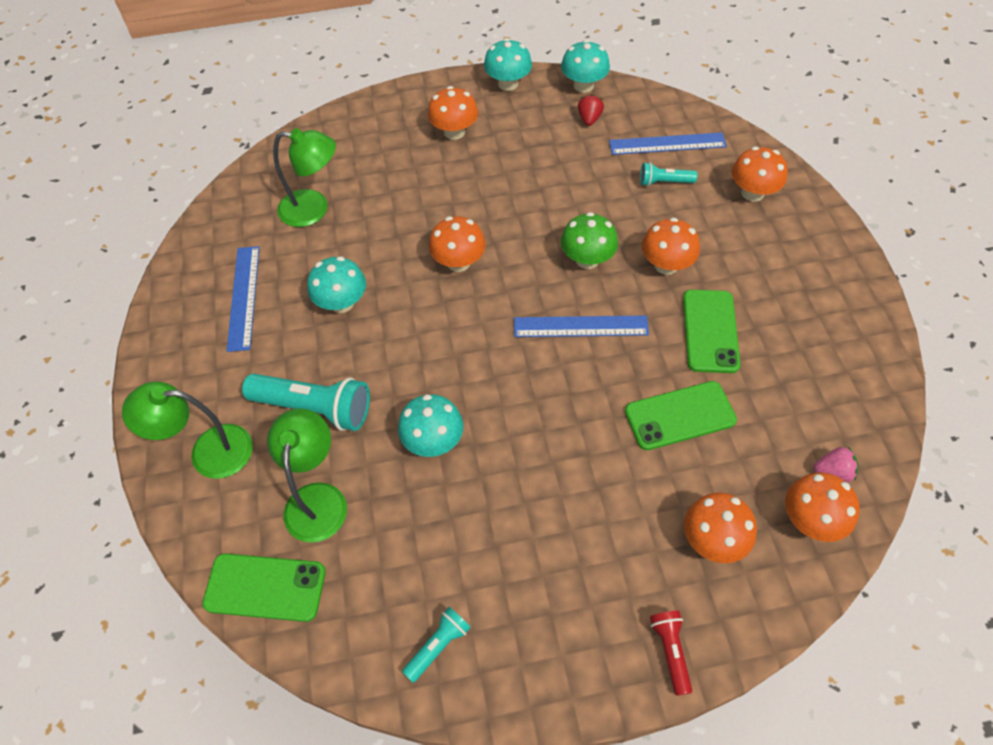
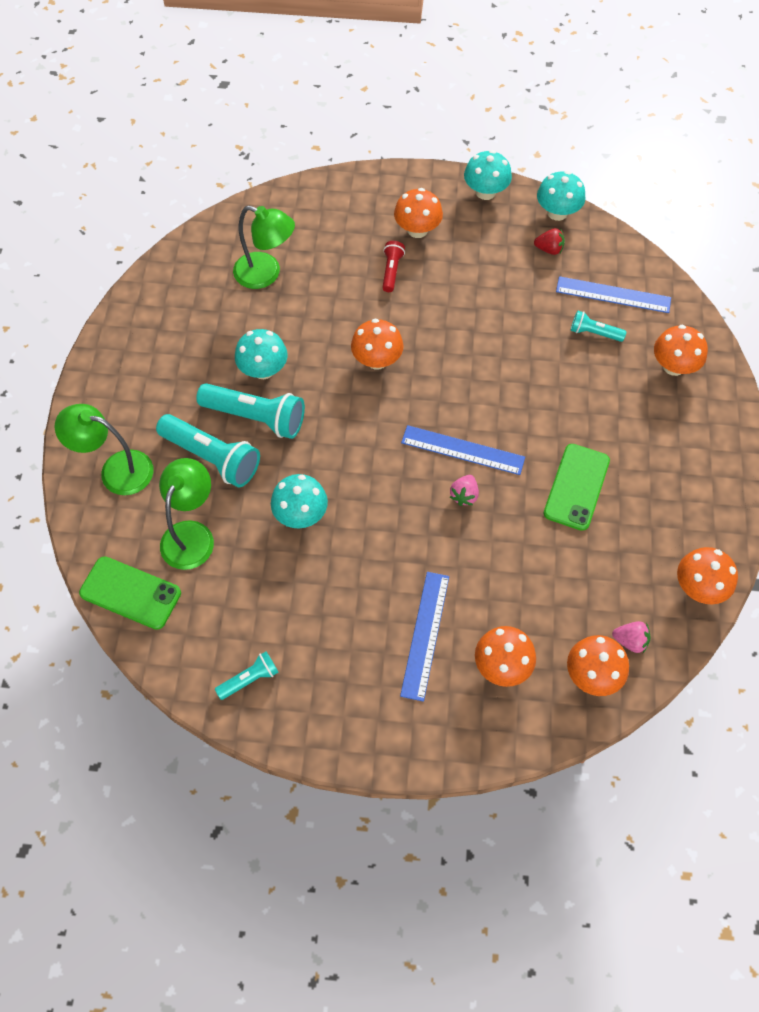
camera: 15 degrees right, 5 degrees up
(244, 297) = (182, 341): blue ruler -> blue ruler (425, 635)
(350, 352) = (256, 417): none -> turquoise flashlight
(587, 259) = (492, 389): green mushroom -> none
(589, 119) = (549, 249): red strawberry -> red strawberry turned 75 degrees clockwise
(600, 371) = (464, 495): none -> pink strawberry
(666, 265) = (562, 414): orange mushroom -> orange mushroom (698, 587)
(670, 651) = (430, 740): red flashlight -> red flashlight (391, 271)
(680, 416) = (517, 554): green phone -> none

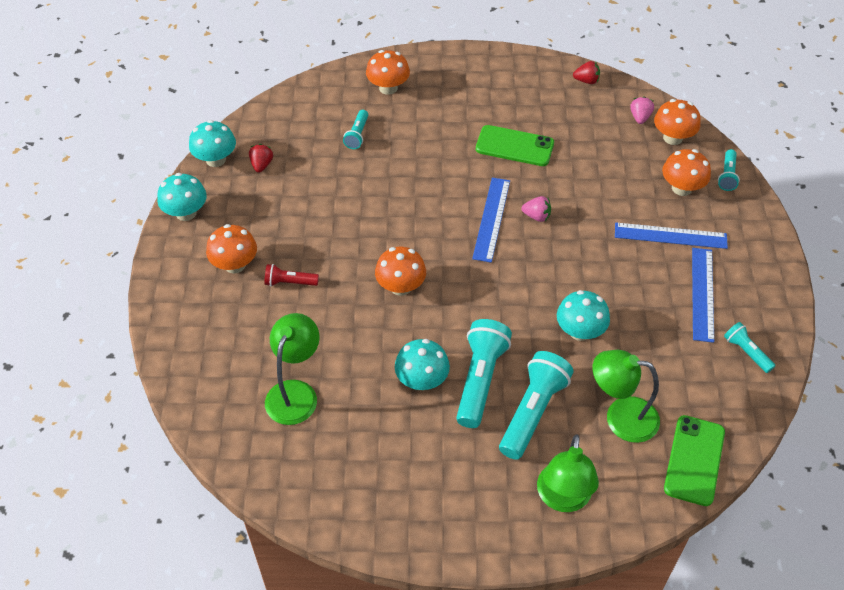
camera: 95 degrees left, 10 degrees down
(522, 728) = (727, 176): none -> turquoise flashlight
(613, 295) = (314, 123): blue ruler -> blue ruler (702, 294)
(698, 587) = (586, 81): orange mushroom -> red strawberry

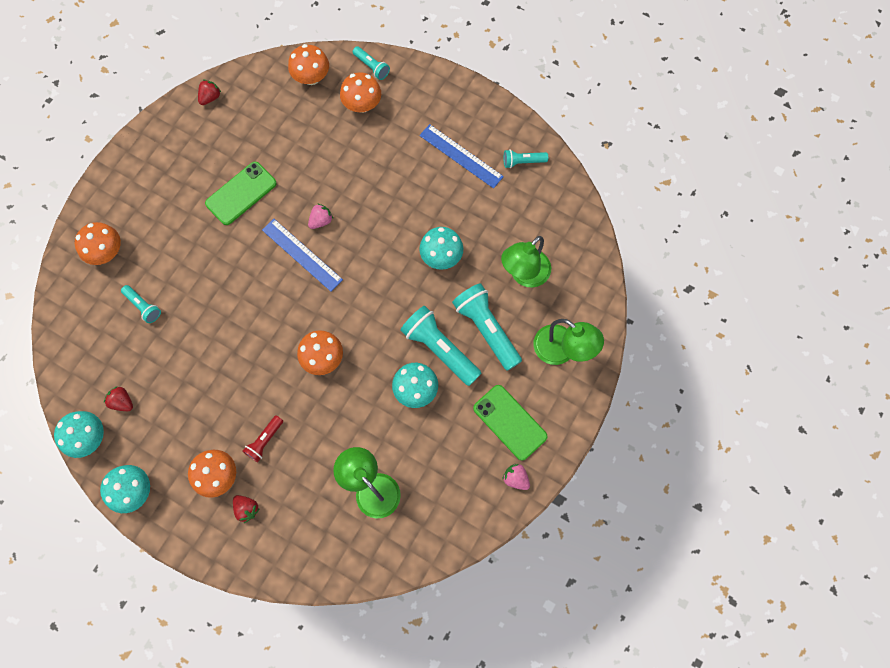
camera: 60 degrees left, 20 degrees up
(216, 302) = (247, 509): none -> red strawberry
(640, 117) = (275, 85): pink strawberry -> pink strawberry (515, 478)
(670, 235) = (399, 142): blue ruler -> none
(694, 460) = (581, 250): green phone -> green phone (510, 422)

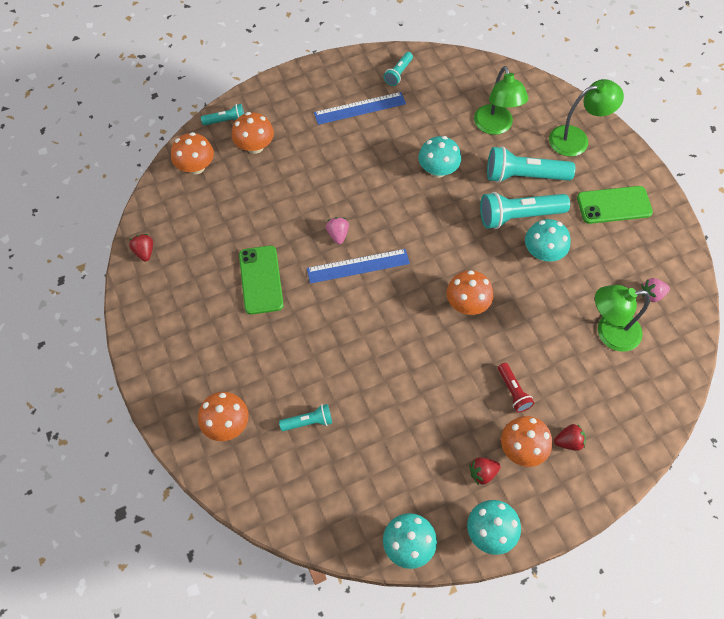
camera: 55 degrees left, 10 degrees down
(122, 402) = (392, 493): red strawberry -> red strawberry (482, 473)
(515, 478) = (664, 228): pink strawberry -> pink strawberry (652, 295)

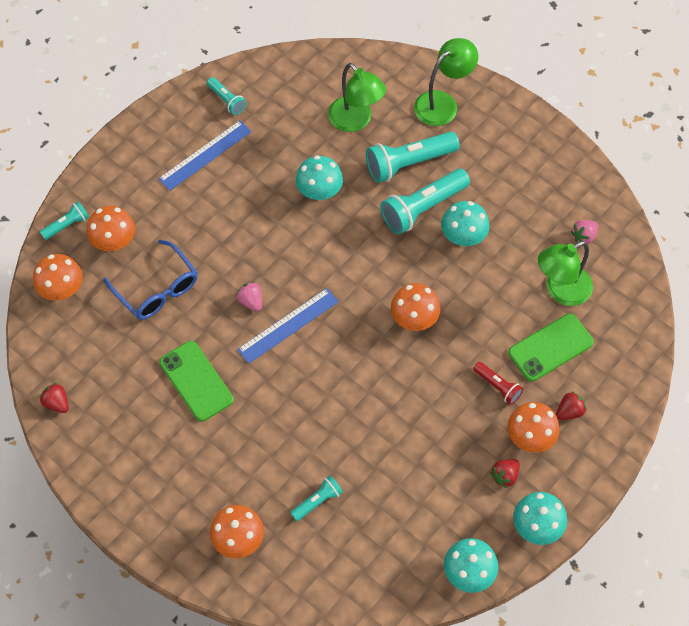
camera: 25 degrees left, 0 degrees up
(268, 195) = (157, 289): none -> blue glasses
(398, 73) = (227, 100): turquoise flashlight -> turquoise flashlight turned 45 degrees counterclockwise
(614, 205) = (509, 159): green phone -> green phone (550, 347)

